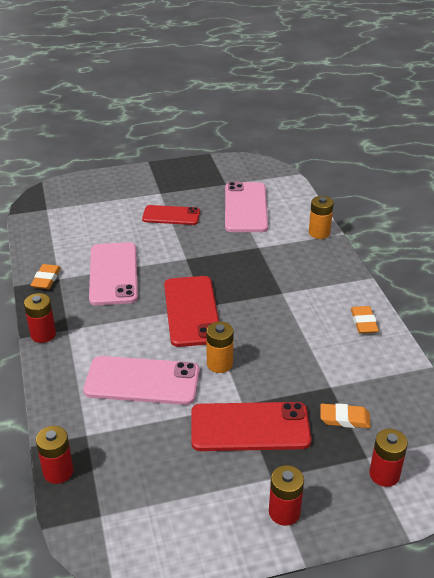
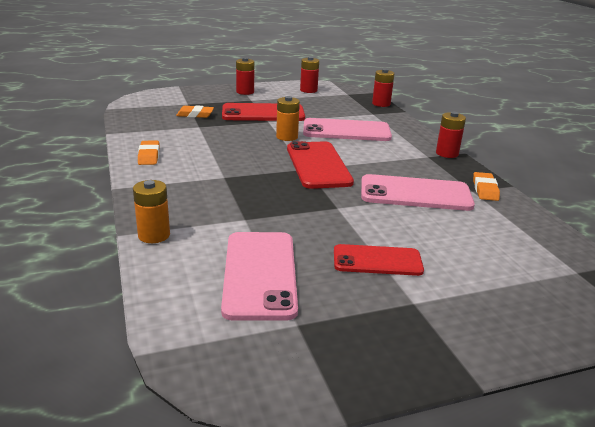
camera: 175 degrees right, 10 degrees down
(113, 274) = (415, 193): pink phone -> pink phone turned 75 degrees counterclockwise
(384, 474) = (180, 99): red battery -> red battery (308, 90)

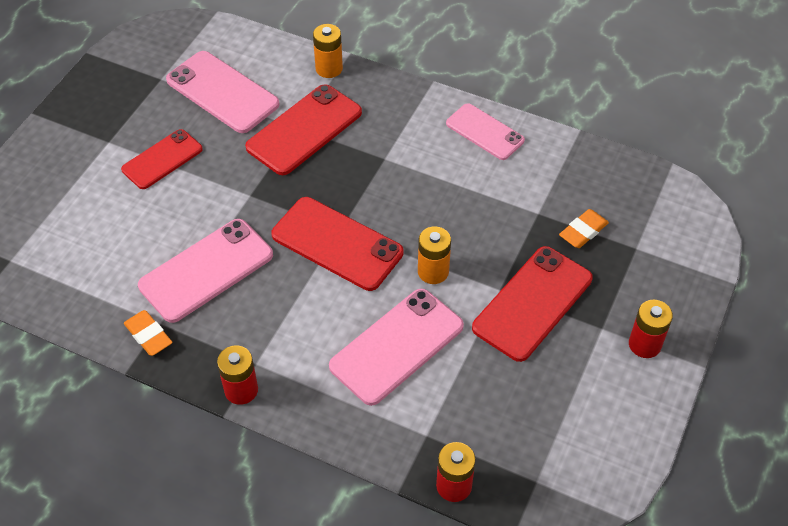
camera: 135 degrees right, 25 degrees up
(149, 156) = (484, 132): orange eraser -> pink phone
(243, 215) = (304, 130): none -> red phone
(308, 90) = (594, 437): red battery -> none

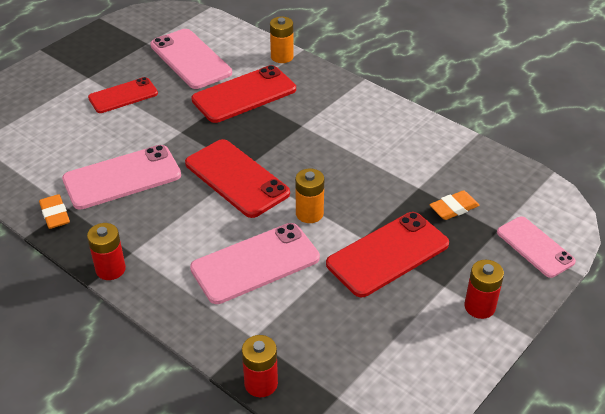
camera: 15 degrees right, 10 degrees down
(484, 132) = (394, 121): pink phone -> pink phone (535, 247)

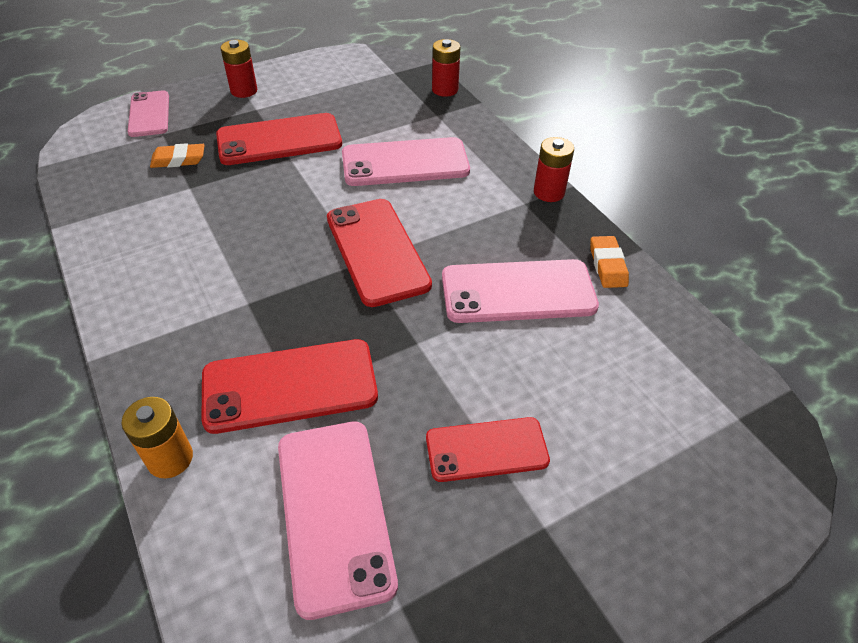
camera: 160 degrees left, 5 degrees up
(309, 213) = (323, 192): orange battery -> none

